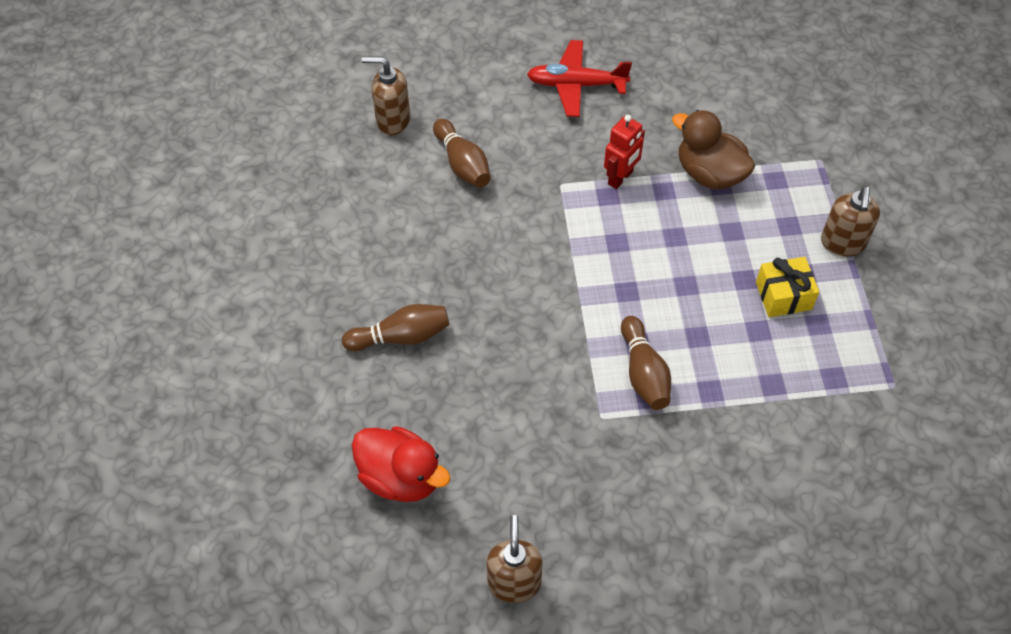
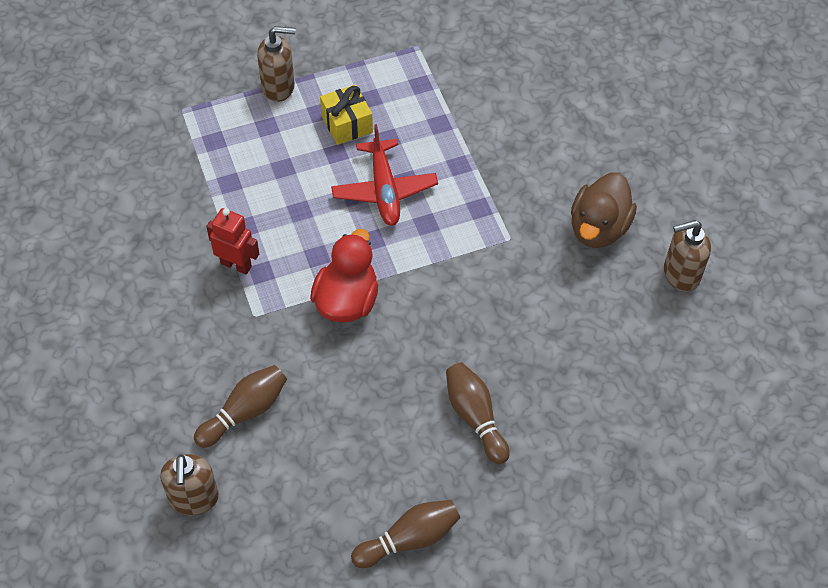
camera: 105 degrees left, 0 degrees up
(401, 477) = (620, 380): red duck -> red duck (346, 300)
(576, 85) = (112, 325): red plane -> red plane (384, 190)
(644, 373) = (455, 214): brown bowling pin -> brown bowling pin (409, 539)
(709, 174) = (216, 192): brown duck -> brown duck (598, 228)

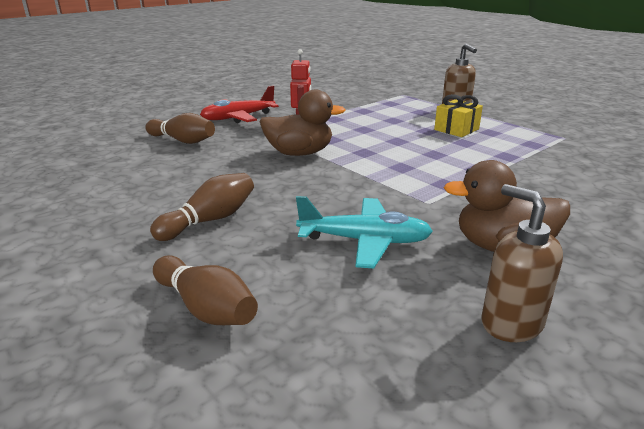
camera: 70 degrees right, 30 degrees down
(194, 499) = (107, 139): brown soap dispenser -> none
(346, 300) = (299, 153): red duck -> brown duck
(384, 190) = (414, 149): red plane -> red plane (238, 118)
(409, 539) = (66, 213): brown bowling pin -> brown bowling pin (206, 308)
(556, 312) = (365, 241): none -> turquoise plane

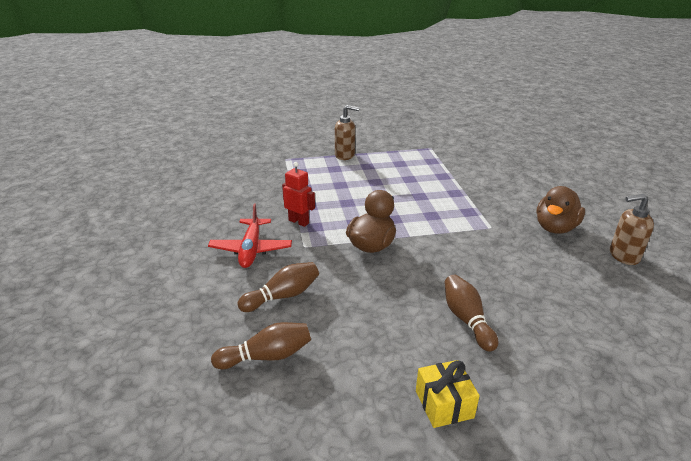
camera: 60 degrees left, 5 degrees up
(206, 308) = (584, 348): brown bowling pin -> brown bowling pin (267, 356)
(365, 241) = (529, 266): turquoise plane -> none
(456, 129) = (384, 171): yellow gift -> yellow gift (444, 404)

